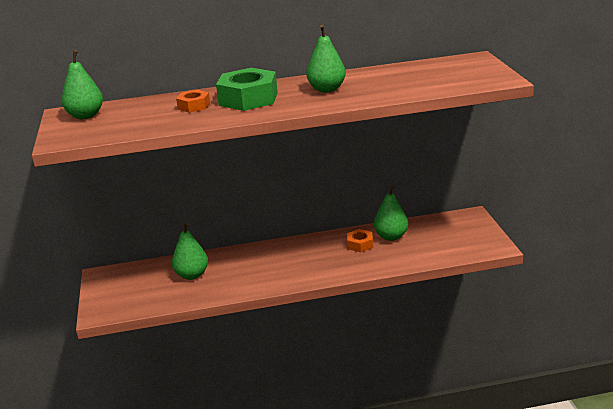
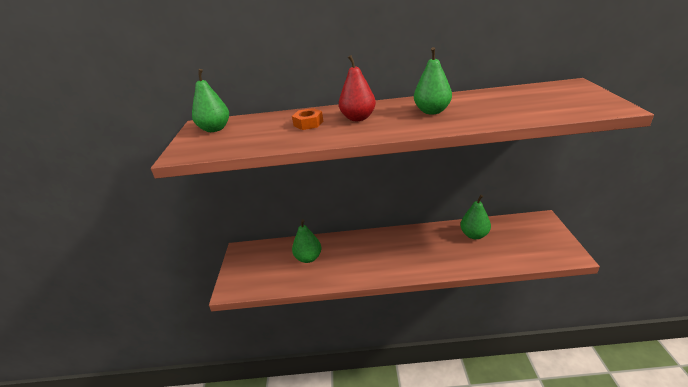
camera: 10 degrees right, 5 degrees up
(248, 99) = (358, 118): green nut -> red pear
(360, 244) = (447, 241): orange nut -> none

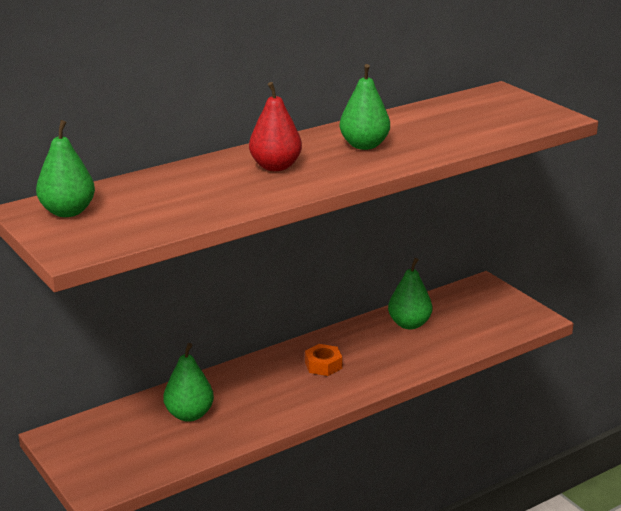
camera: 35 degrees left, 5 degrees down
(308, 123) = (212, 183): orange nut -> orange nut (323, 365)

